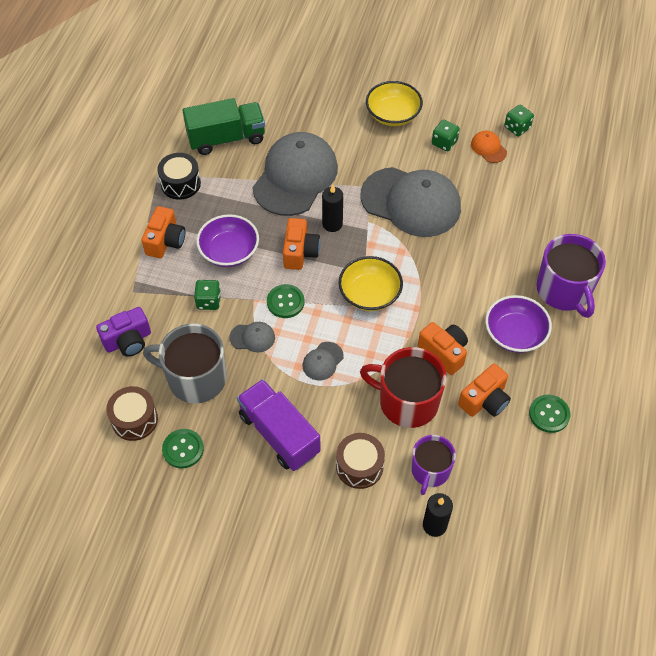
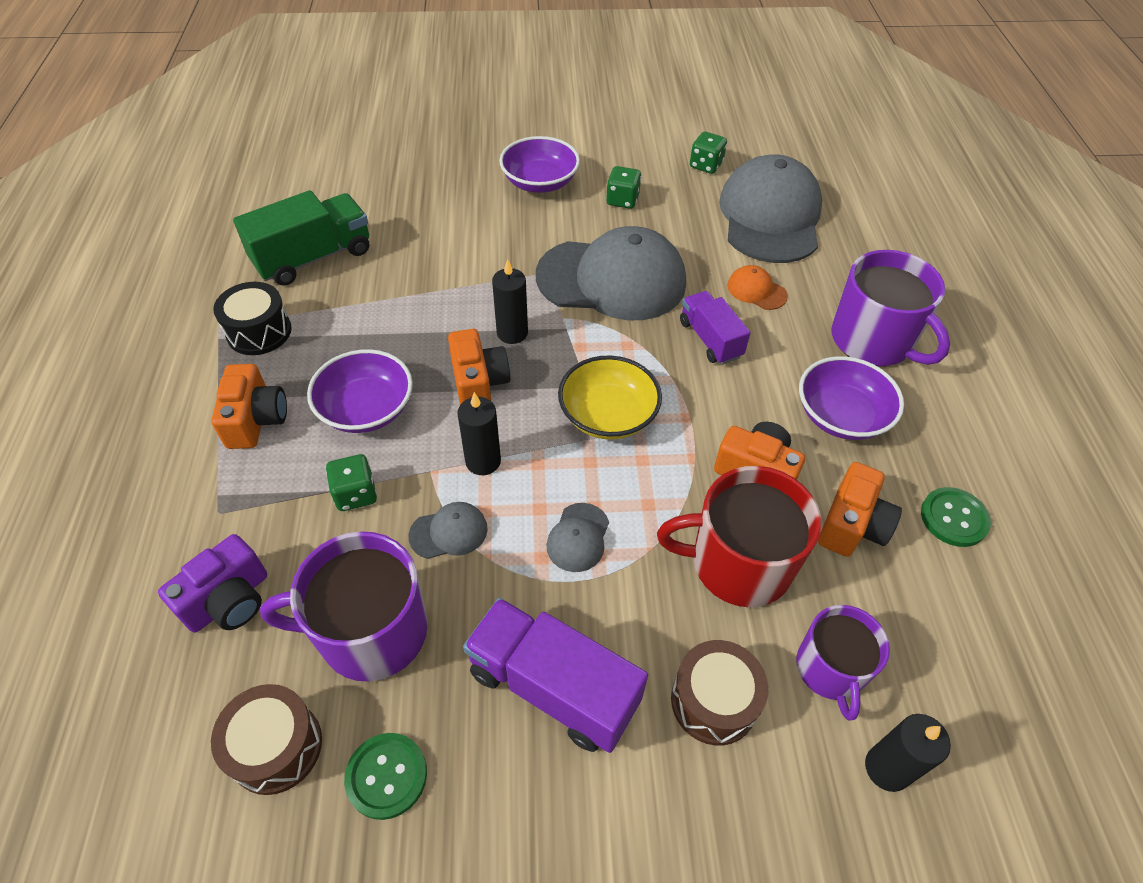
camera: 20 degrees left, 5 degrees down
(195, 378) = (371, 631): grey mug -> purple mug
(285, 302) = (483, 461): green button -> black candle
(295, 177) = (433, 284): grey cap -> grey cap (770, 216)
(393, 114) = (540, 182): yellow bowl -> purple bowl
(456, 261) = (710, 339): none -> purple truck
(488, 148) = (682, 194): orange cap -> orange cap (756, 290)

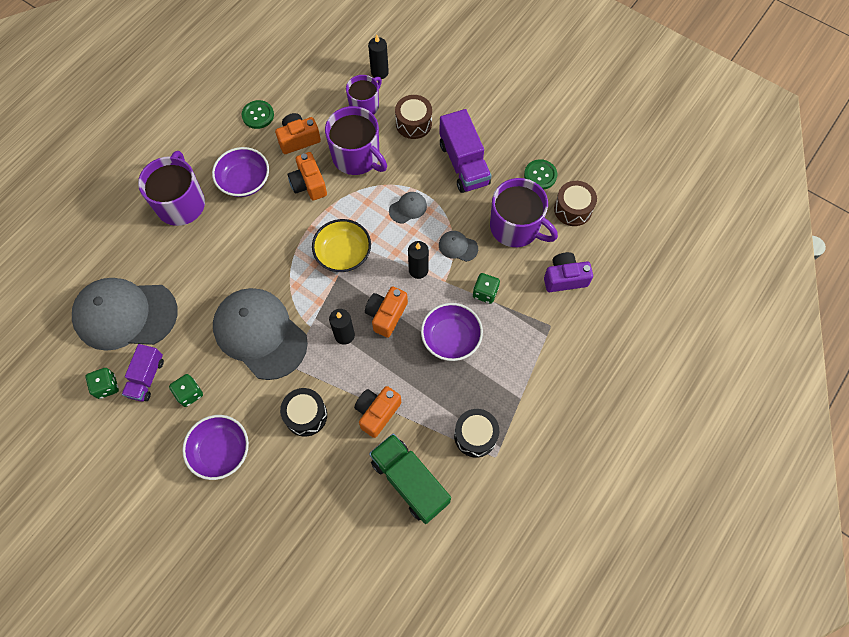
camera: 140 degrees left, 15 degrees up
(256, 420) = (508, 370): orange camera -> orange camera (377, 412)
(313, 257) = (410, 481): green truck -> green truck turned 45 degrees clockwise
(482, 246) = (306, 415): none -> black drum
(710, 339) = (253, 259): purple truck -> purple truck (147, 377)
(738, 563) = (357, 157): red mug -> purple mug
(756, 290) = (197, 271): orange cap -> none
(770, 216) = (125, 315): grey cap -> grey cap turned 45 degrees clockwise

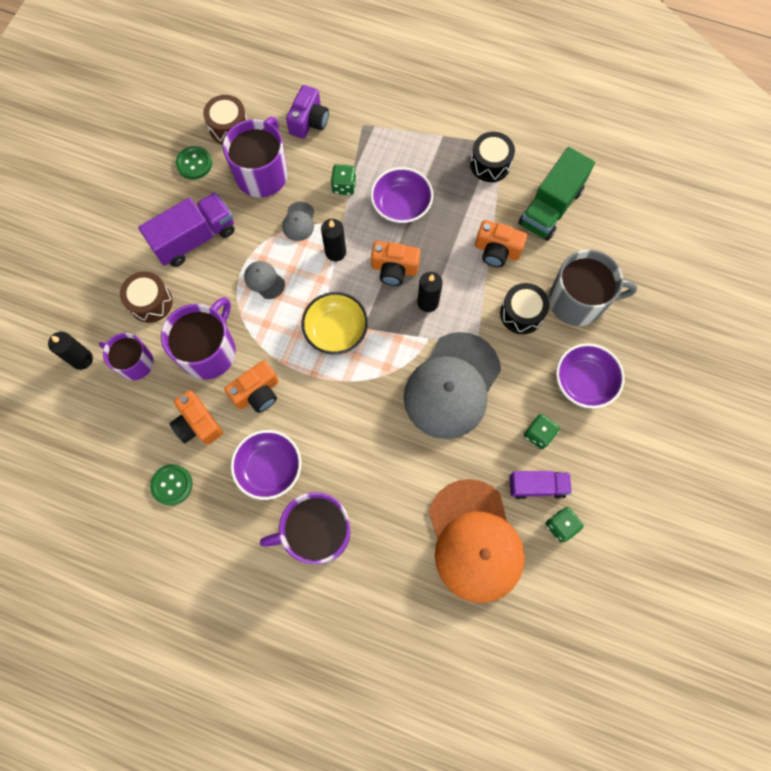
camera: 105 degrees left, 5 degrees up
(125, 315) = (475, 541): grey cap -> orange cap
(301, 473) = (578, 301): none -> grey mug
(564, 278) = (309, 122): purple camera -> purple camera turned 135 degrees counterclockwise

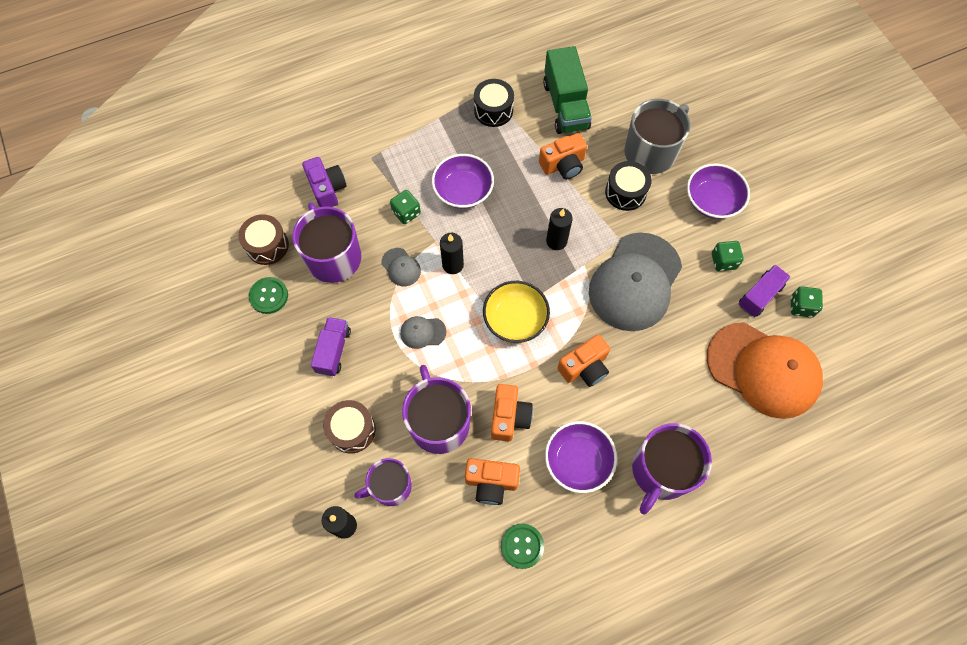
camera: 45 degrees left, 5 degrees down
(195, 238) = (333, 351): purple truck -> purple truck, size x0.63
(394, 269) = (508, 239): orange camera -> orange camera (584, 367)
(452, 385) = (635, 282): grey cap -> grey cap turned 45 degrees clockwise

